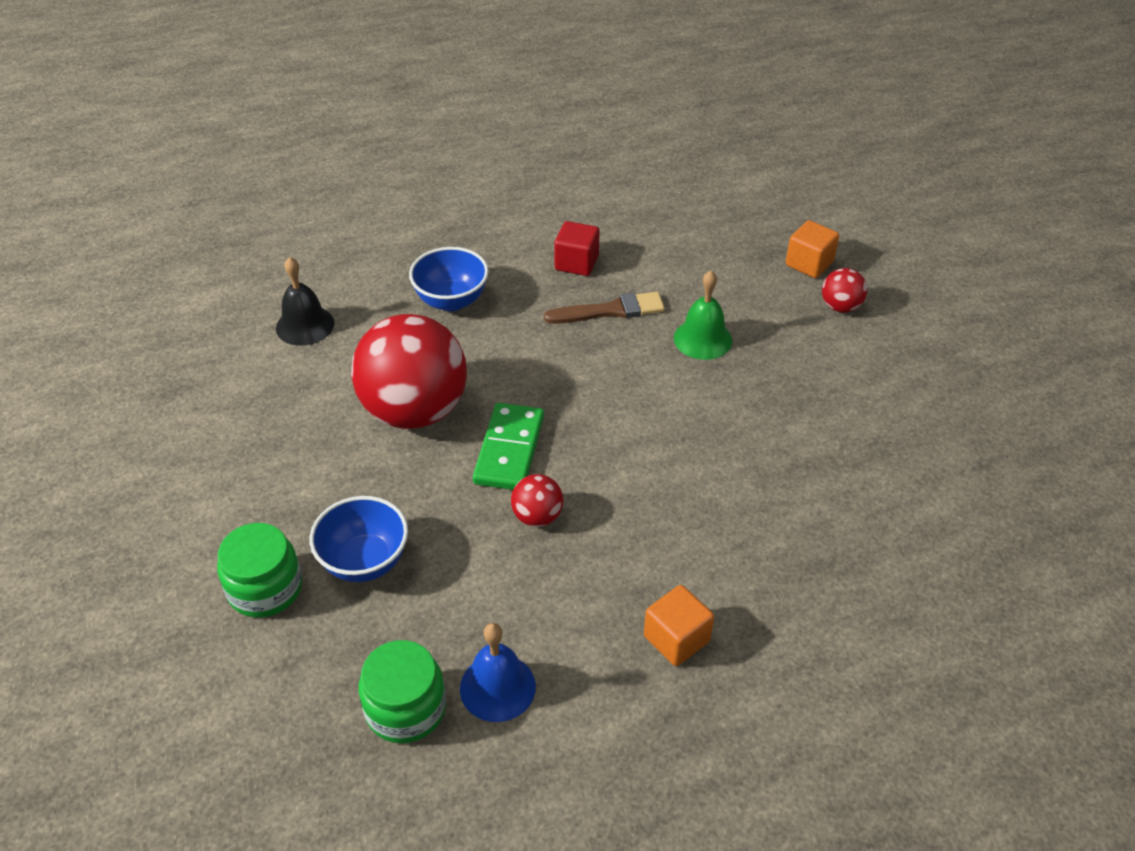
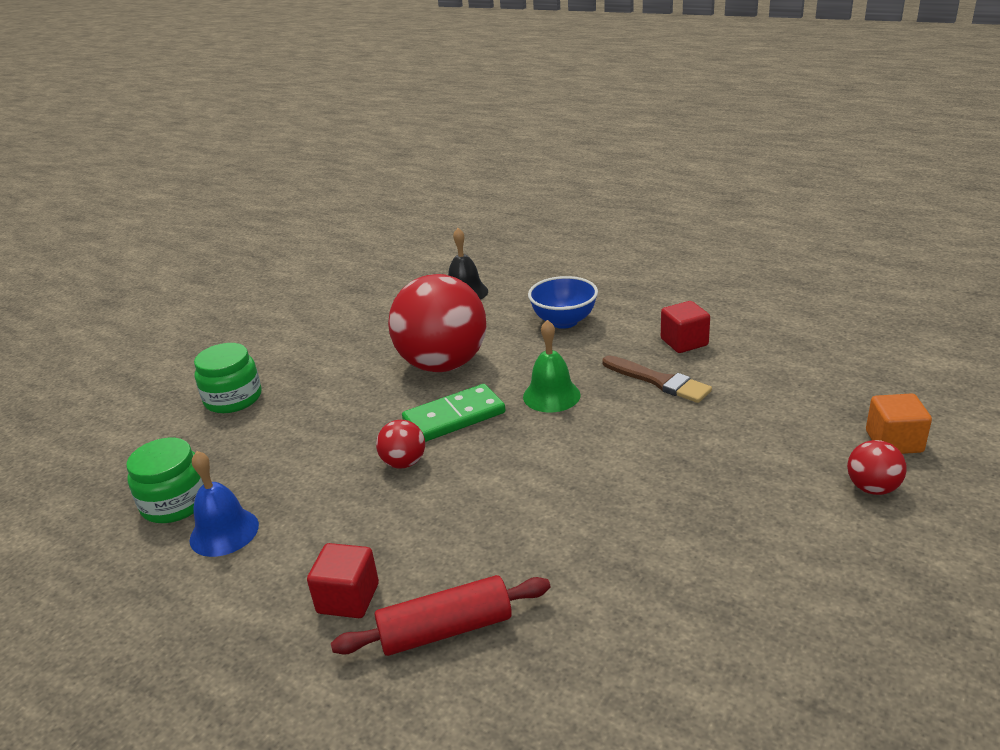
camera: 55 degrees right, 15 degrees down
(364, 561) = (288, 419): blue bowl -> none
(676, 639) = (348, 598): orange cube -> red cube
(703, 339) = (700, 437): green bell -> green bell (551, 395)
(766, 597) = (445, 630): none -> red rolling pin

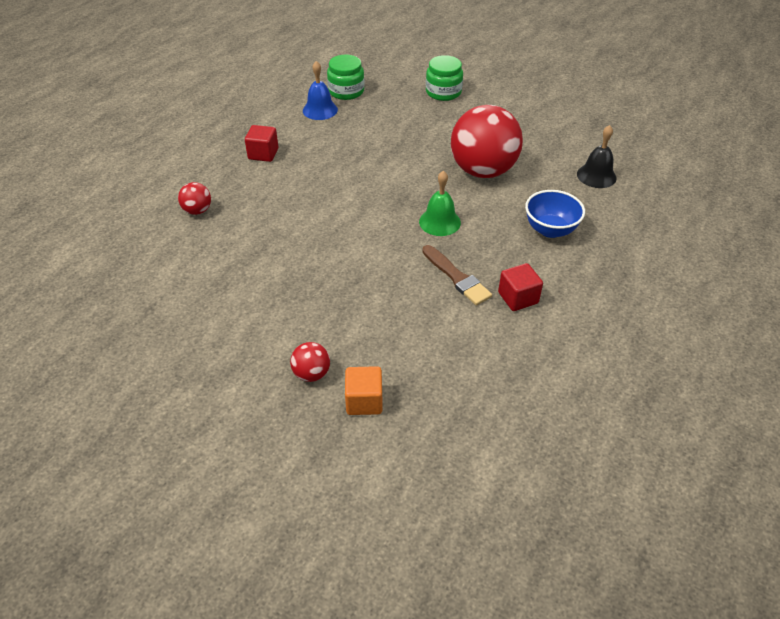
camera: 85 degrees right, 15 degrees up
(404, 463) = (370, 162): red ball -> red ball (197, 210)
(445, 630) = (234, 185): red rolling pin -> none
(454, 417) = (416, 179): green domino -> none
(658, 381) = (457, 277): brown brush -> brown brush turned 75 degrees counterclockwise

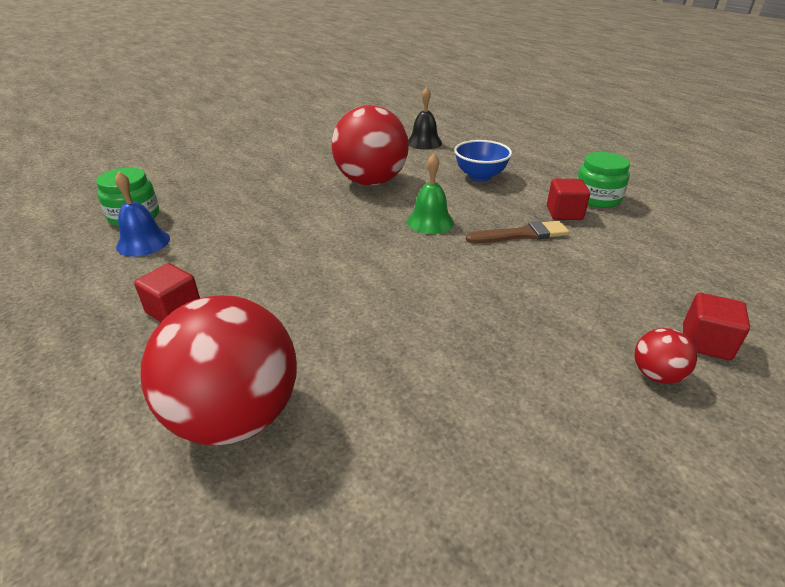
camera: 65 degrees left, 10 degrees down
(197, 210) = (236, 416): red ball -> red ball, size x2.32
(364, 401) = (705, 342): orange cube -> red cube
(443, 92) = (223, 167): green jar -> green jar (597, 198)

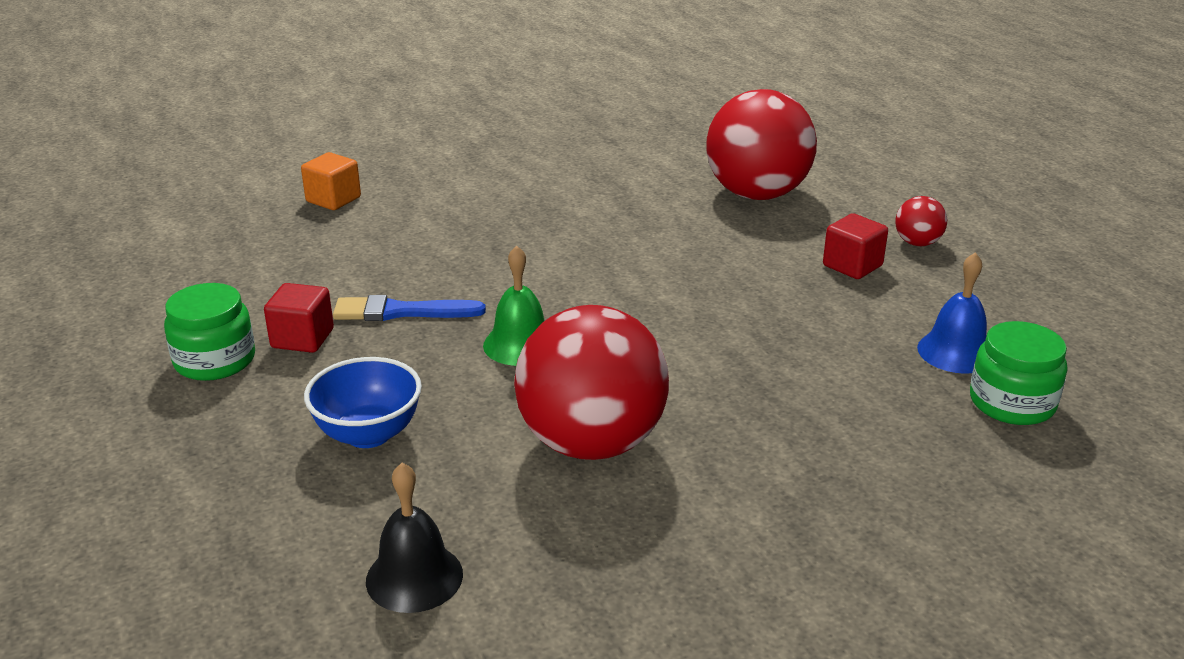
camera: 170 degrees left, 5 degrees down
(521, 234) = (401, 312): brown brush -> blue brush
(656, 375) = (406, 187): red ball -> red ball (917, 243)
(705, 342) = (333, 199): red cube -> orange cube

